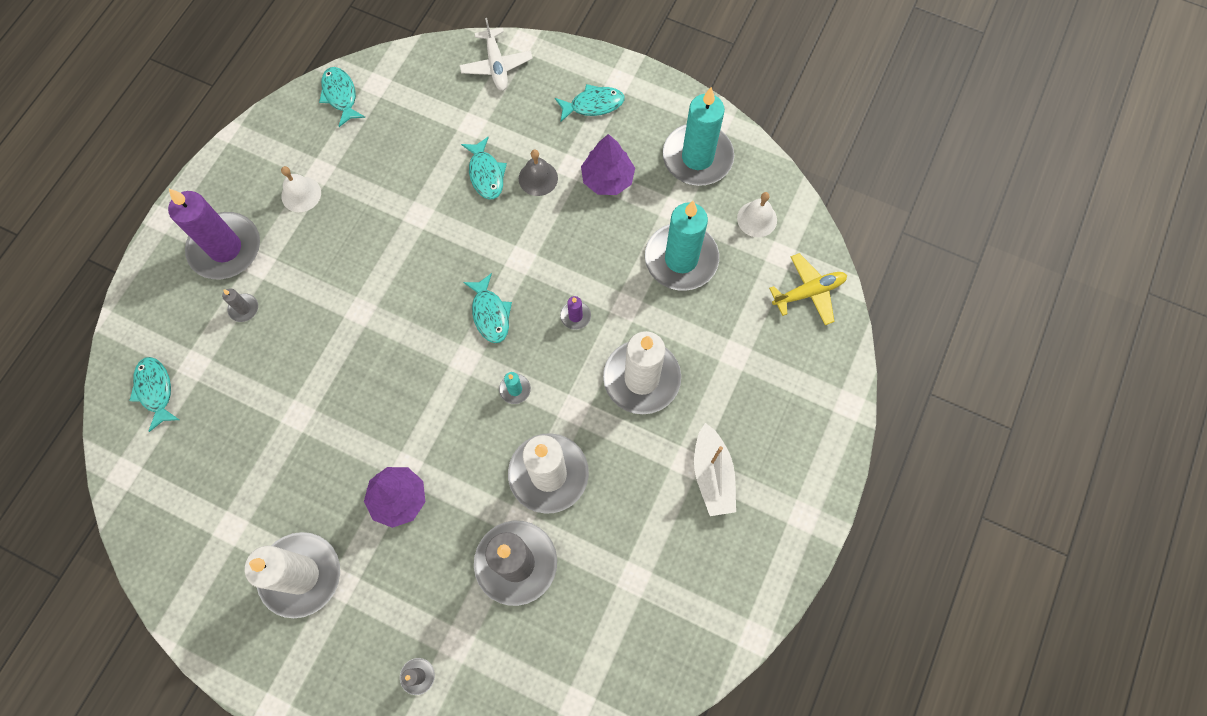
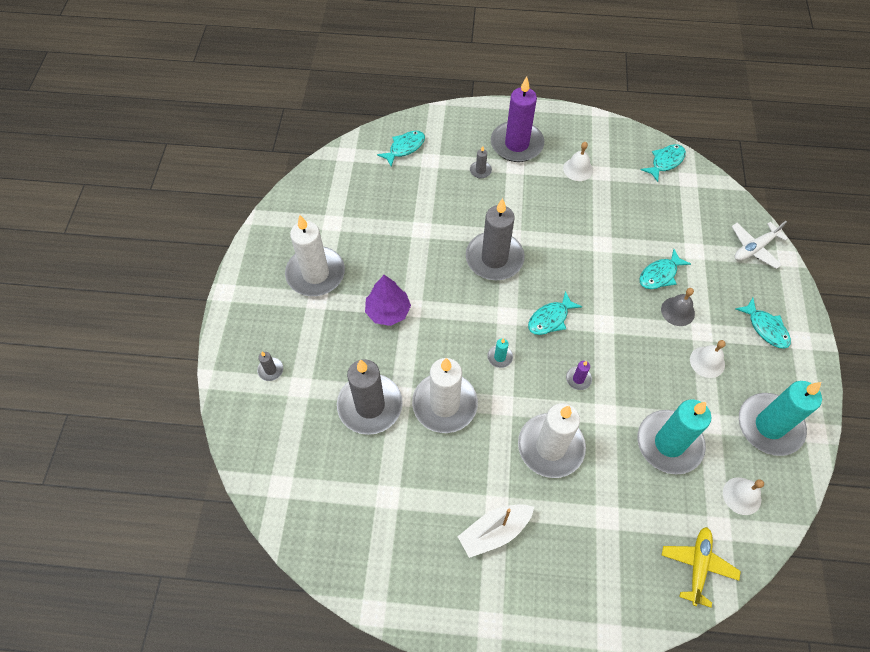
camera: 70 degrees right, 10 degrees down
(382, 343) = (494, 258): none -> grey candle
(607, 179) = (707, 362): purple tree -> white bell
(809, 292) = (697, 565): yellow plane -> yellow plane turned 120 degrees counterclockwise

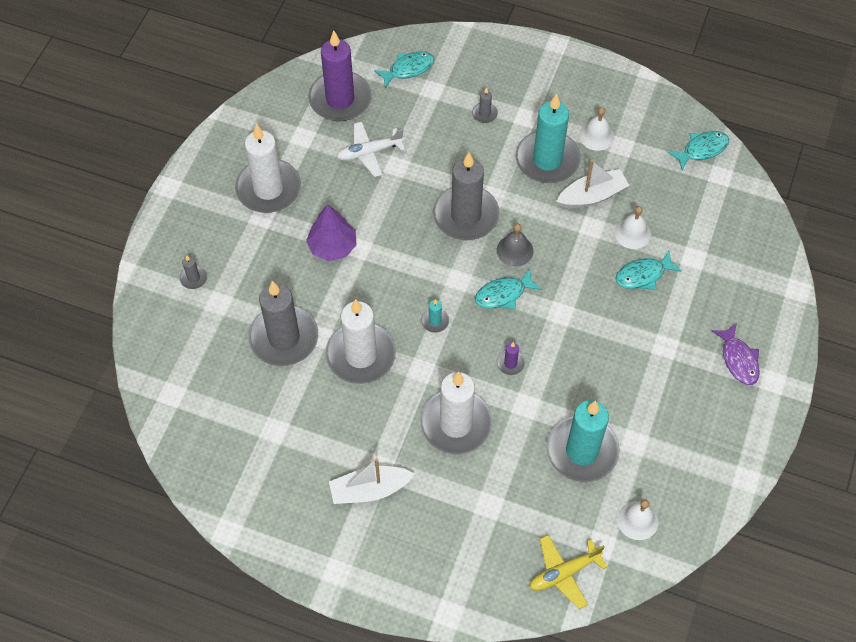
camera: 15 degrees right, 0 degrees up
(516, 144) = (537, 92): purple candle -> purple candle (340, 99)
(593, 218) = (592, 196): none -> white boat
(677, 311) = (647, 319): grey bell -> grey bell (515, 250)
(697, 565) = (563, 573): yellow plane -> yellow plane turned 150 degrees counterclockwise
(707, 362) = (657, 379): white bell -> white bell (632, 233)
(754, 248) = (764, 270): white plane -> white plane (369, 152)
(765, 328) = (738, 360): turquoise fish -> purple fish
(769, 426) = (697, 460): turquoise candle -> turquoise candle (547, 160)

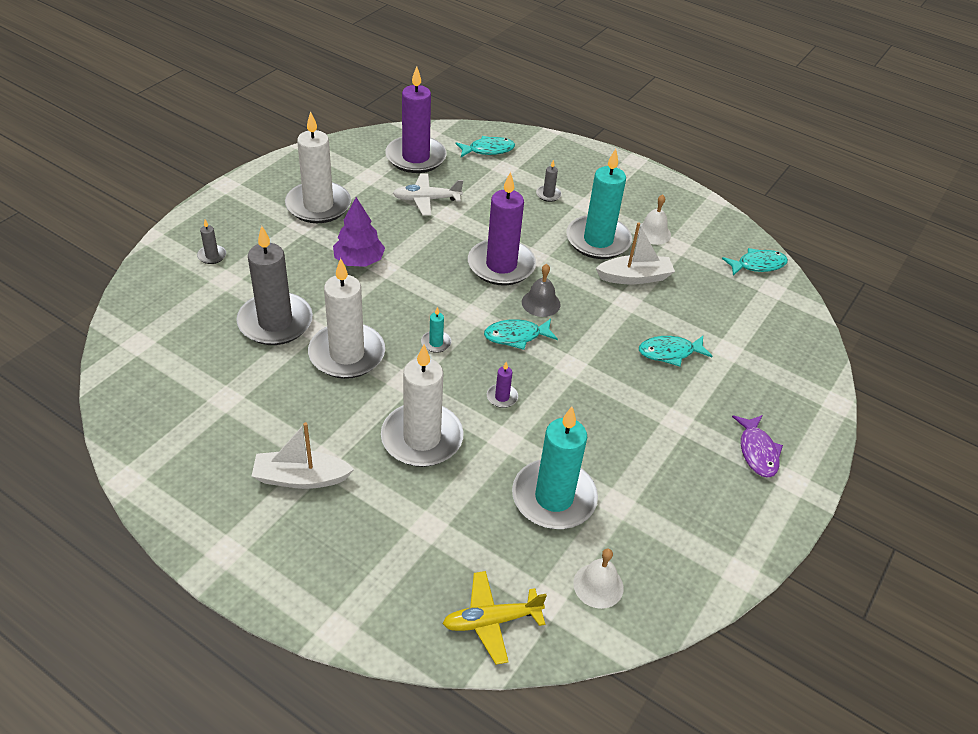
camera: 10 degrees right, 15 degrees down
(466, 216) = (501, 265): grey candle -> purple candle
(632, 233) = (668, 315): white bell -> none

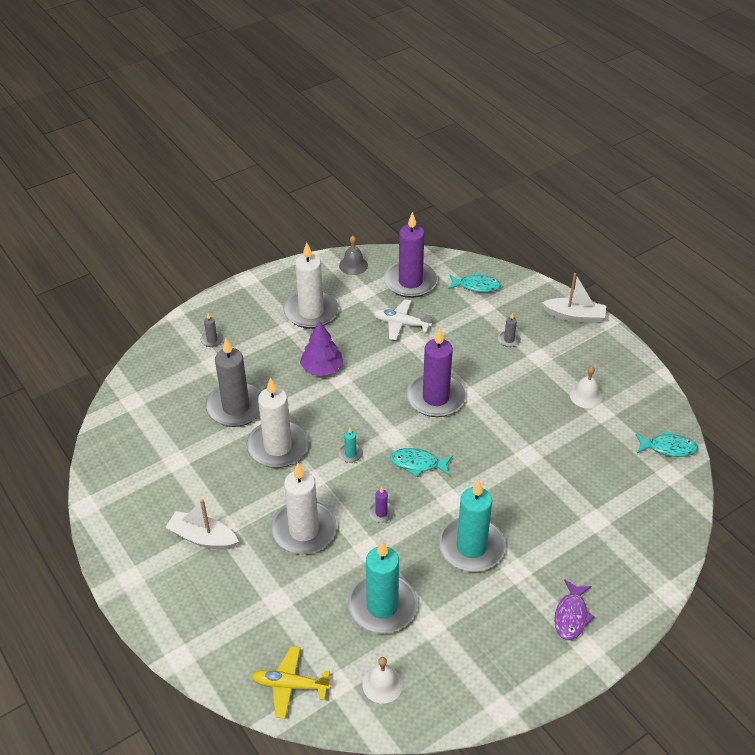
camera: 25 degrees right, 0 degrees up
(541, 303) = (453, 439): grey bell -> grey bell (353, 265)
(598, 240) = (531, 392): turquoise candle -> turquoise candle (471, 547)
(634, 277) = (546, 434): white boat -> white boat (574, 316)
(669, 352) = (541, 510): turquoise fish -> none

